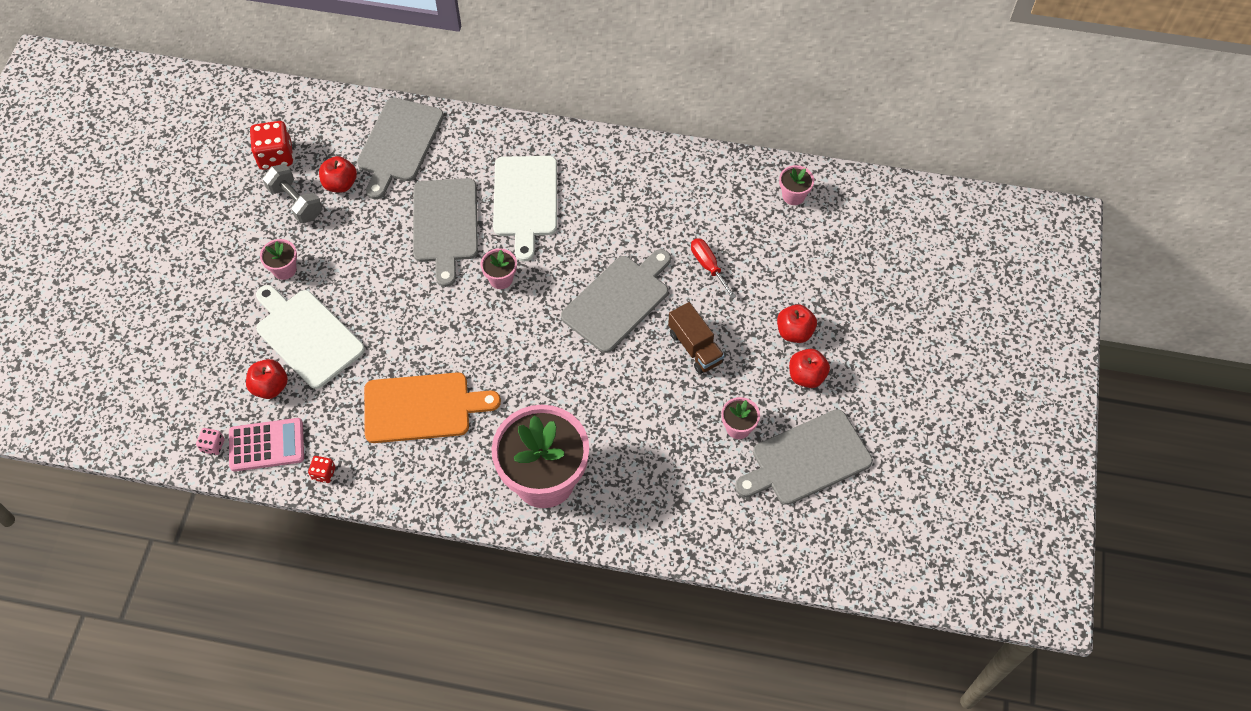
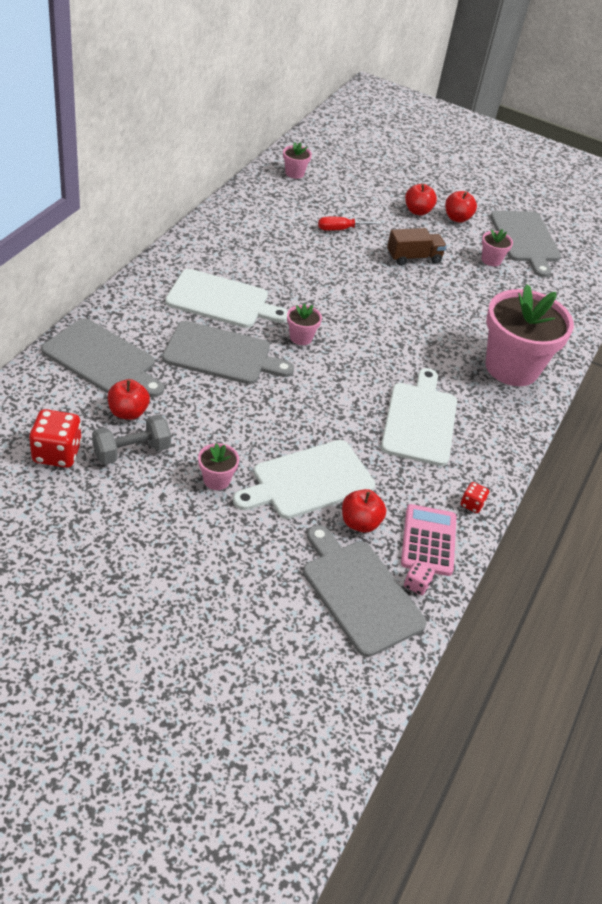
camera: 80 degrees left, 15 degrees down
(422, 407) = (420, 420): orange cutting board -> white cutting board
(618, 301) = (353, 281): grey cutting board -> grey cutting board (359, 593)

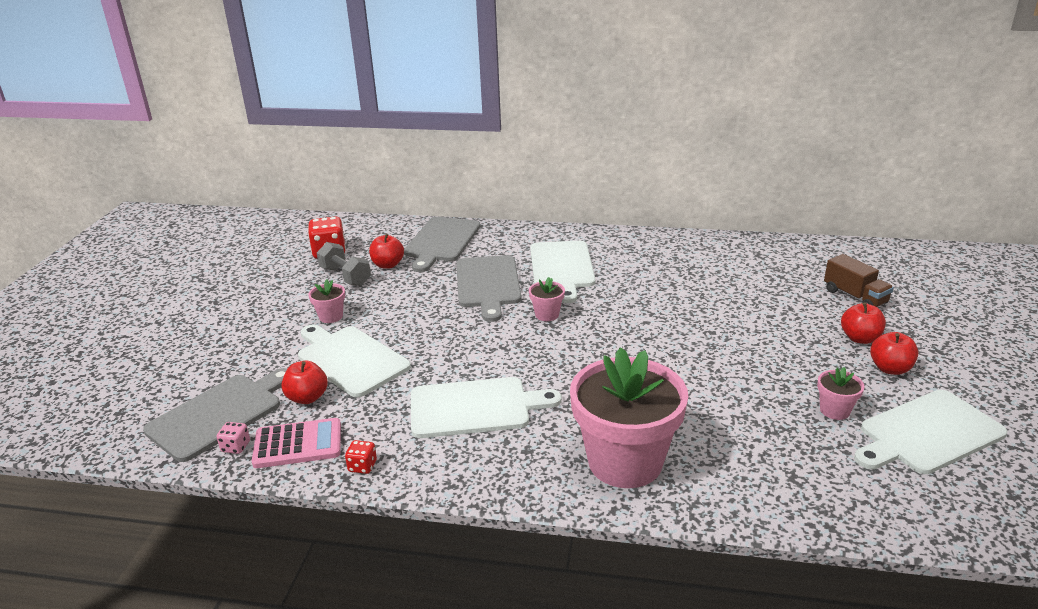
camera: 80 degrees right, 15 degrees down
(294, 173) = (813, 256): pink flower pot -> none
(340, 229) = (751, 299): red screwdriver -> none
(413, 258) = (760, 352): brown truck -> brown truck (855, 297)
(525, 239) = (927, 433): grey cutting board -> white cutting board

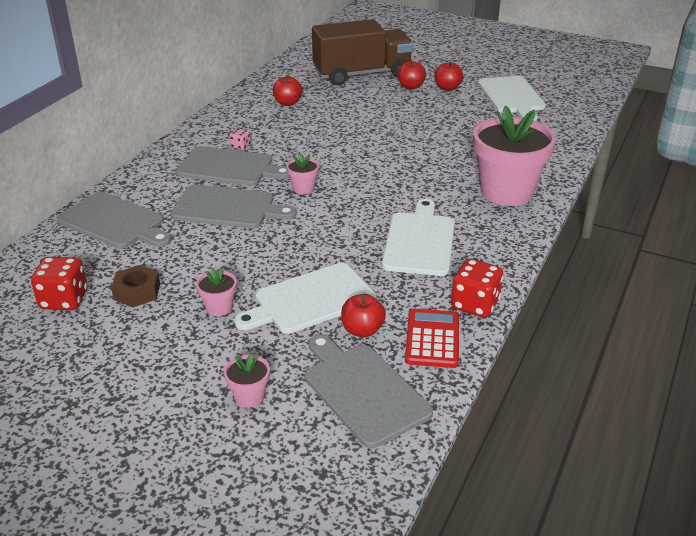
camera: 75 degrees left, 5 degrees up
(236, 447) = (422, 378): pink dice -> pink dice (240, 146)
(298, 444) = (432, 339): pink calculator -> red calculator
(345, 276) = (137, 292): grey dumbbell -> brown nut
(362, 466) = (475, 304): red dice -> red dice, size x1.96
(388, 265) = (136, 261): red apple -> red apple (287, 103)
(562, 267) = (229, 167): white cutting board -> grey cutting board
(834, 410) = (481, 114): pink flower pot -> pink flower pot (249, 396)
(855, 297) = (362, 74): brown truck -> brown truck, size x2.06

